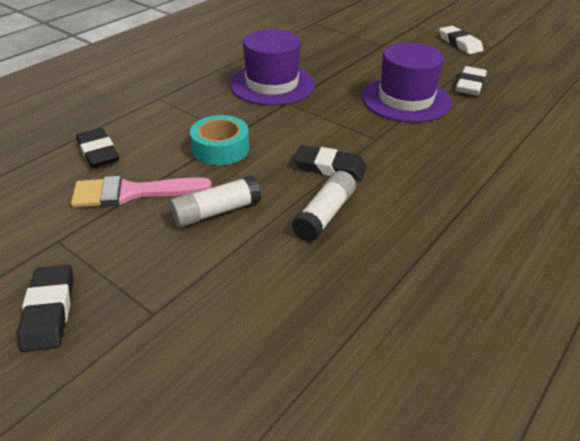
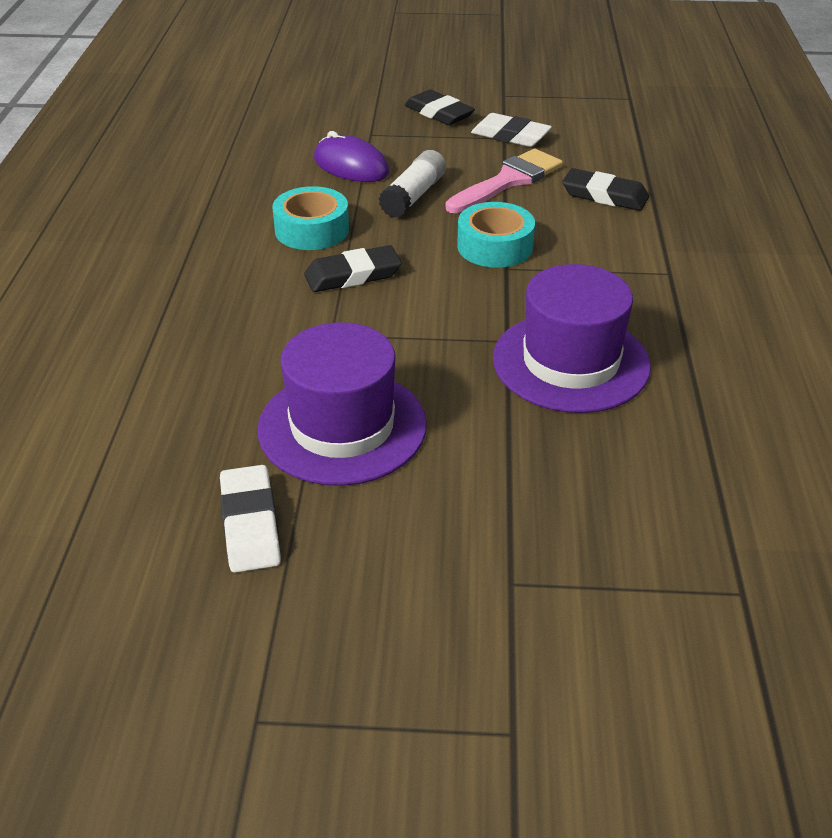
camera: 145 degrees right, 0 degrees up
(224, 273) = (351, 166): none -> purple mouse
(324, 215) = (312, 230): white glue stick -> turquoise tape
(459, 43) = (344, 692): white eraser -> white eraser (510, 136)

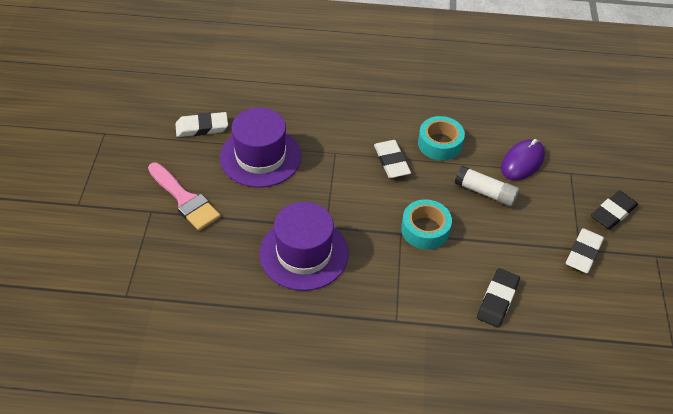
camera: 90 degrees right, 10 degrees up
(353, 275) = (391, 161): black eraser -> white eraser
(508, 181) = (512, 245): pink brush -> pink brush (184, 199)

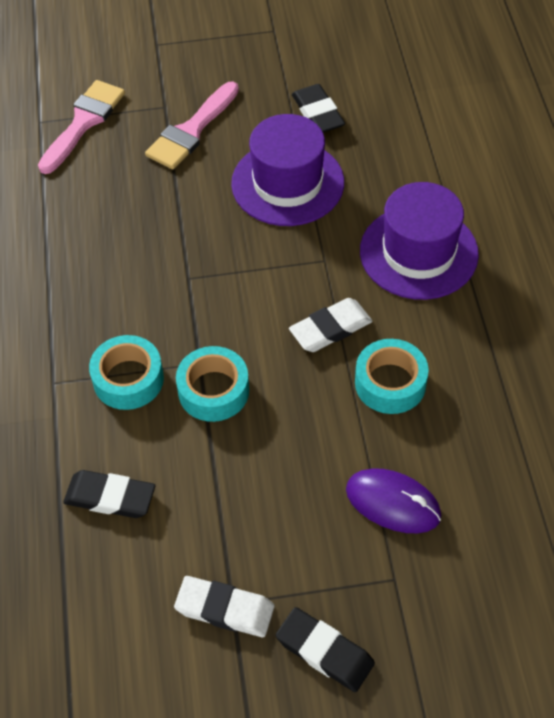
camera: 80 degrees right, 5 degrees up
(143, 266) = (83, 123): none -> pink brush
(202, 127) = (317, 113): white eraser -> black eraser
(304, 253) = (138, 265): purple hat -> purple hat (418, 252)
(404, 275) = (128, 379): none -> turquoise tape
(485, 192) = (309, 458): white glue stick -> none

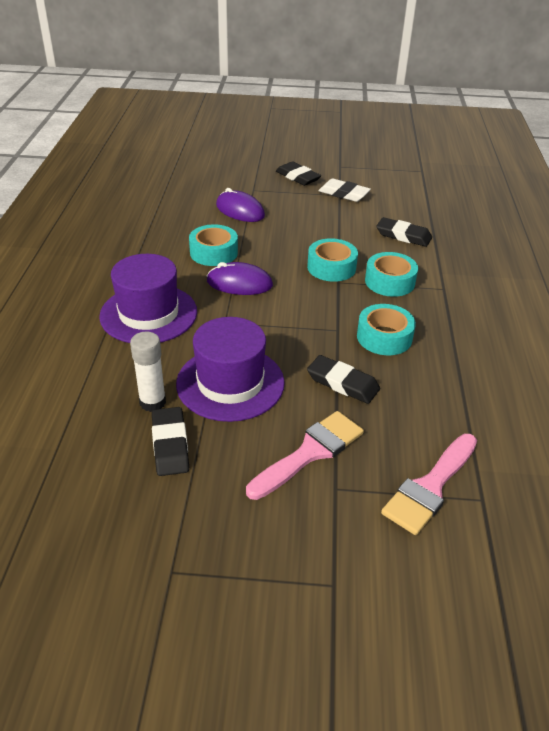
camera: 170 degrees left, 15 degrees down
(131, 278) = (384, 337): none -> turquoise tape
(172, 207) = (343, 383): none -> black eraser
(330, 328) = (239, 283): white eraser -> purple mouse
(354, 147) = (152, 402): none -> white glue stick

